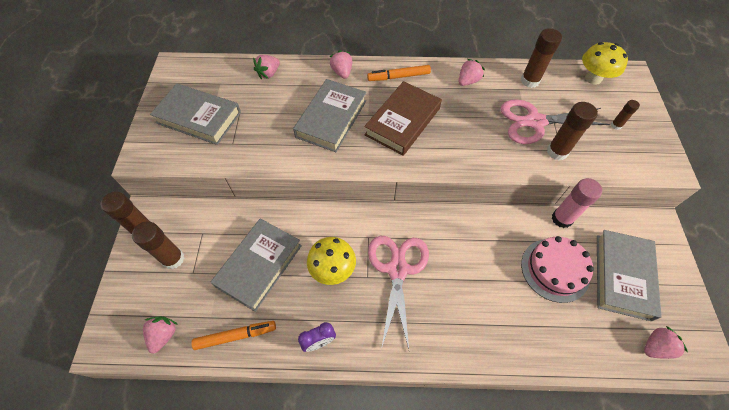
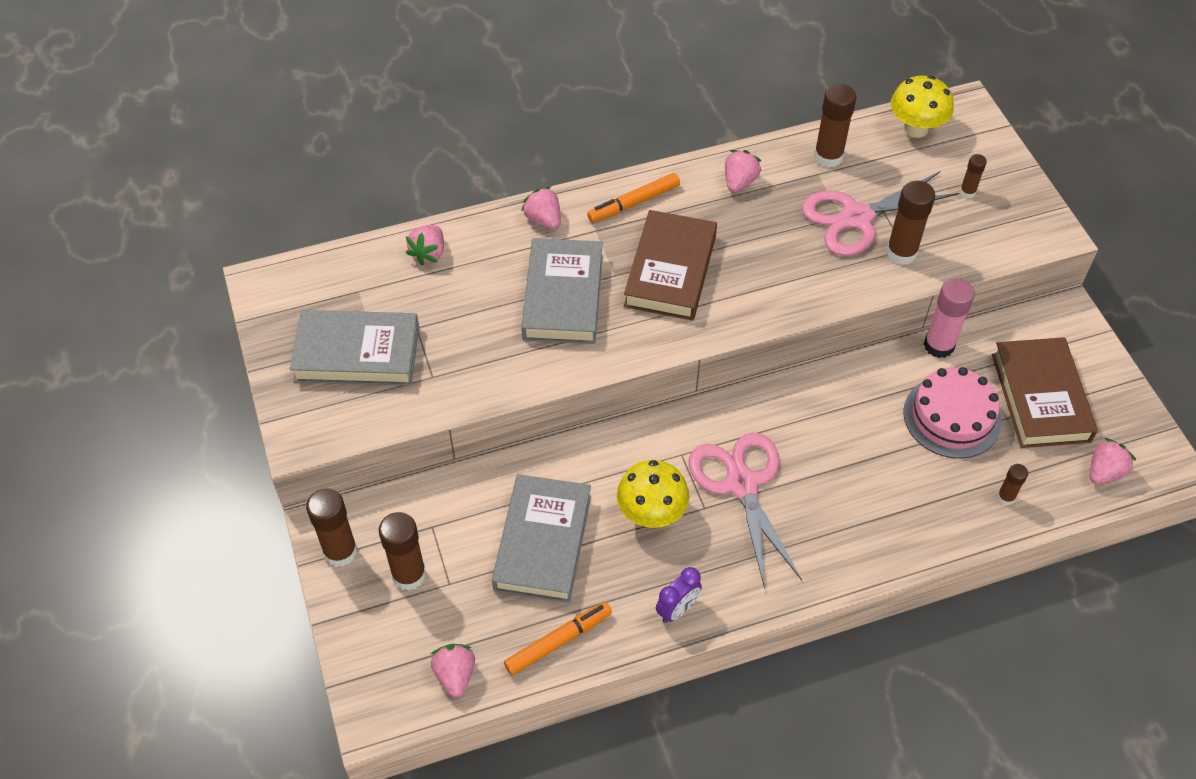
camera: 20 degrees left, 5 degrees down
(575, 341) = (1006, 497): none -> brown glue stick
(622, 276) = (1040, 397): grey book -> brown book

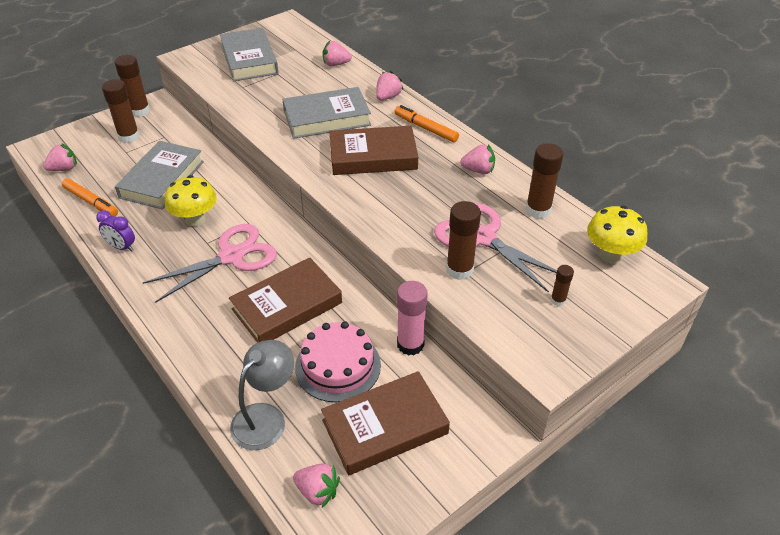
camera: 70 degrees right, 10 degrees down
(543, 542) = (162, 179): grey book -> grey book turned 60 degrees counterclockwise
(848, 444) = (287, 306): none -> brown book
(1006, 497) = (266, 417): brown glue stick -> grey lamp

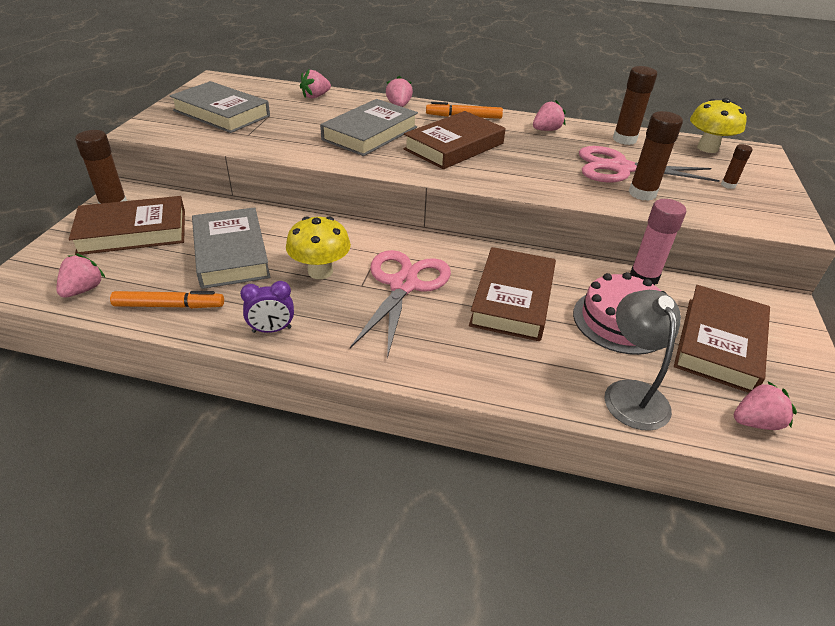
camera: 40 degrees left, 5 degrees down
(129, 137) = (133, 232): brown glue stick -> brown book

